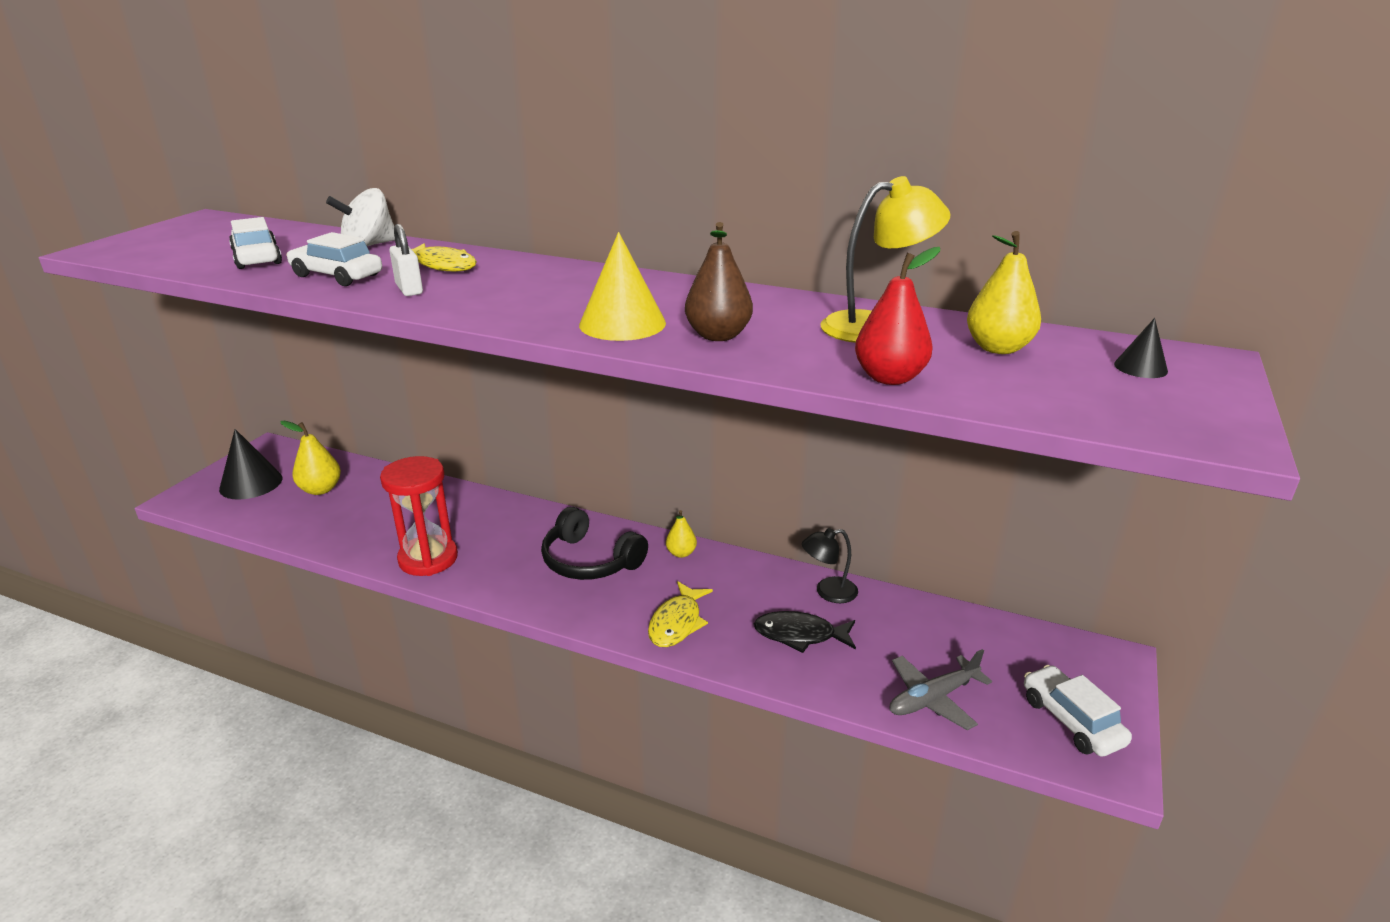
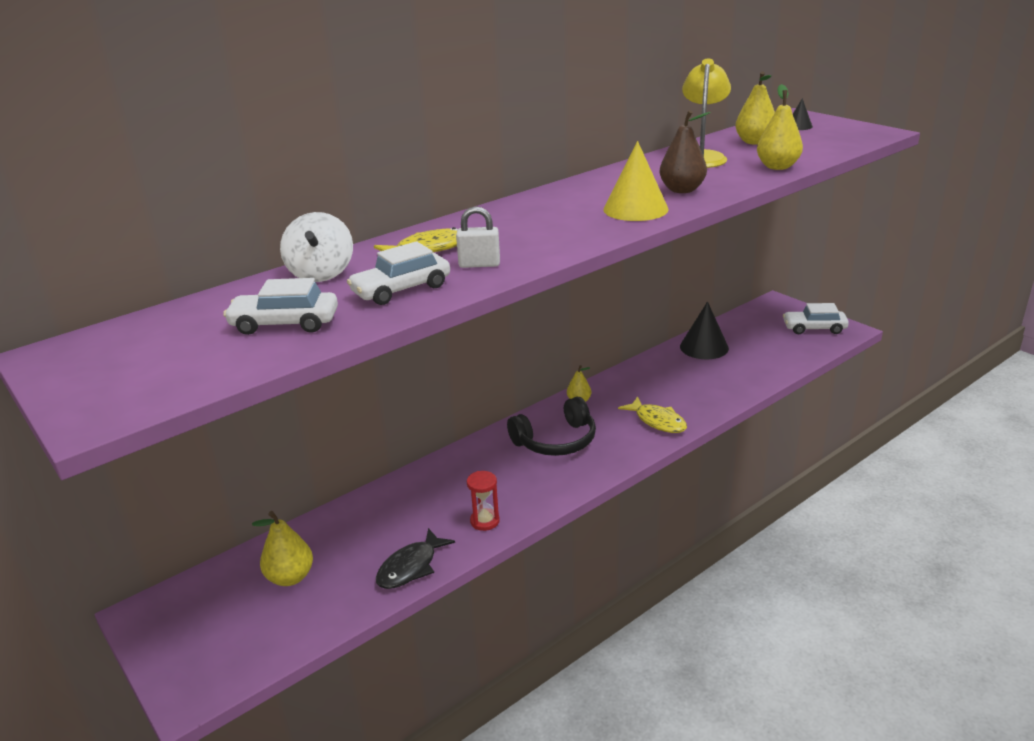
camera: 60 degrees left, 0 degrees up
(251, 483) = (218, 632): black cone -> black cone (704, 347)
(428, 559) = (485, 521): red hourglass -> red hourglass, size x0.53
(799, 635) = (699, 381): black fish -> black fish (410, 567)
(828, 592) = (664, 360): black lamp -> none
(889, 378) = (777, 167): red pear -> yellow pear
(933, 699) = (779, 358): grey plane -> none

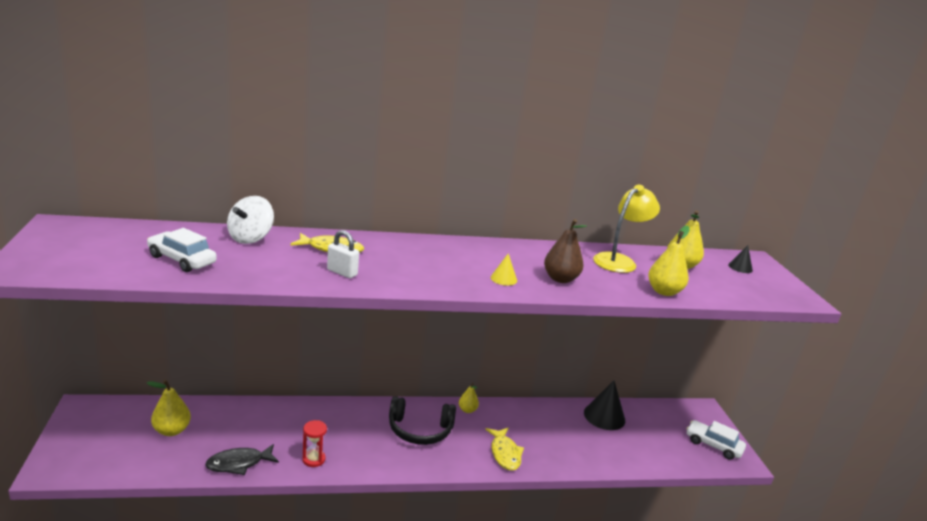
camera: 25 degrees right, 5 degrees down
(401, 289) = (273, 268): white car -> none
(635, 209) = (503, 279): yellow cone -> yellow cone, size x0.51

